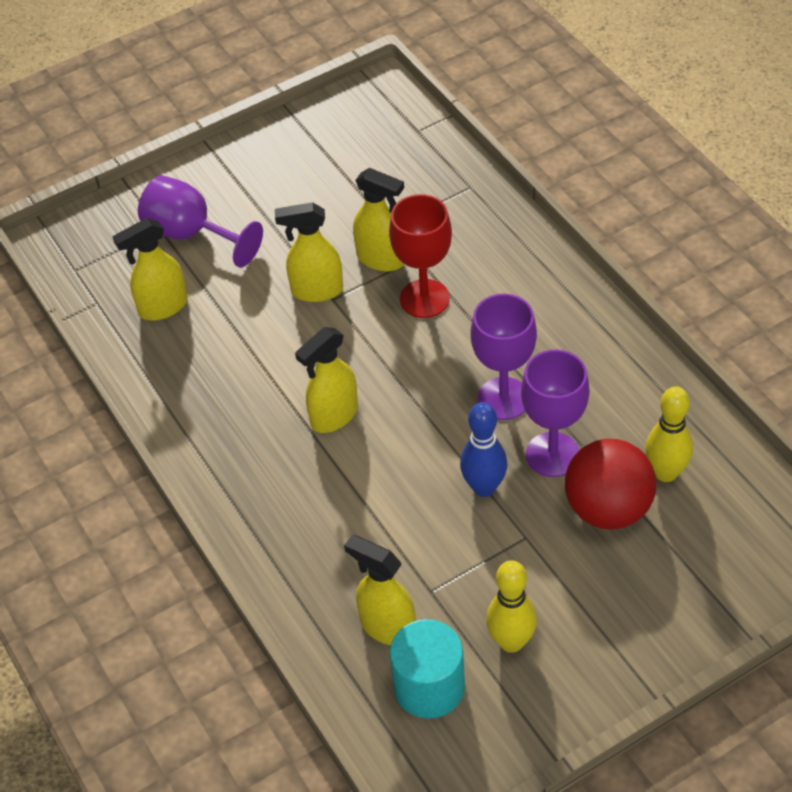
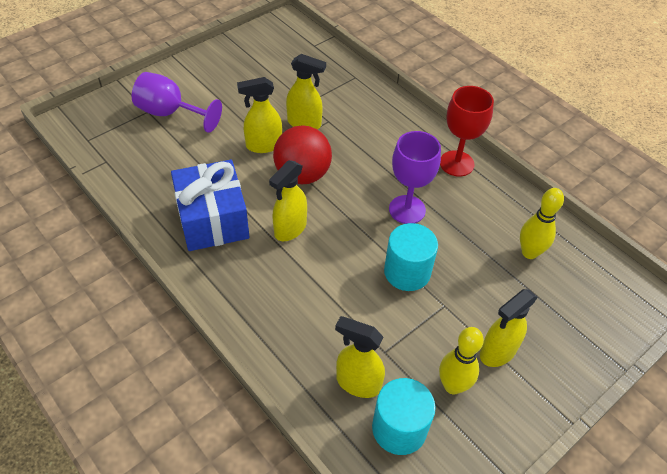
camera: 15 degrees left, 0 degrees up
(162, 307) = (155, 162): yellow spray bottle -> yellow spray bottle (497, 352)
(231, 395) = (213, 219): none -> blue gift
(424, 299) = (339, 147): red goblet -> red goblet (456, 163)
(484, 487) = (407, 272): blue bowling pin -> turquoise cylinder
(552, 454) = (449, 245): purple goblet -> none
(608, 509) = (497, 281): red ball -> red ball (302, 175)

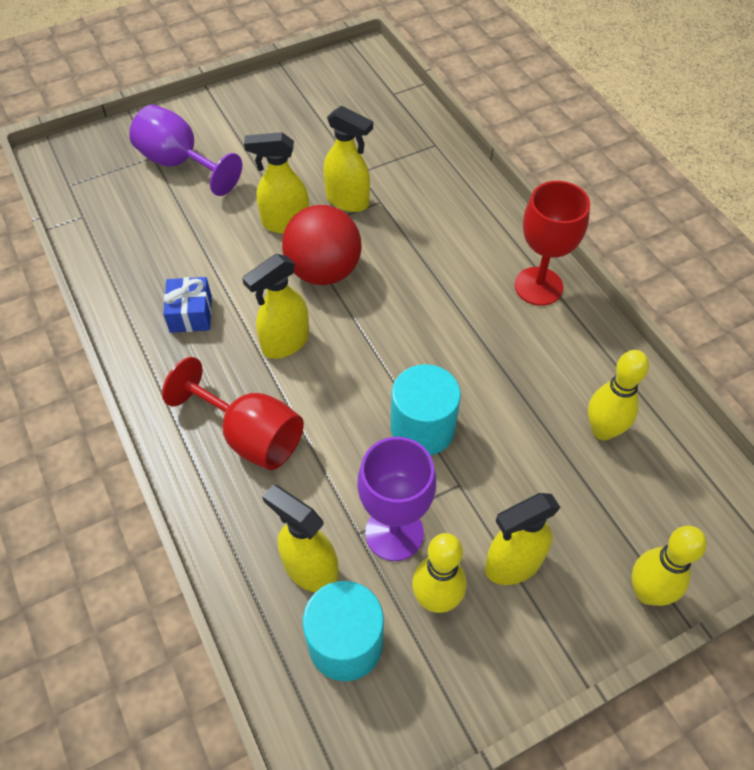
camera: 15 degrees right, 5 degrees up
(213, 219) = (191, 314): blue gift -> blue gift, size x0.50
(285, 298) = (250, 436): none -> red goblet
(407, 209) = (449, 341): purple goblet -> purple goblet (394, 533)
(591, 353) = (647, 592): none -> yellow bowling pin

